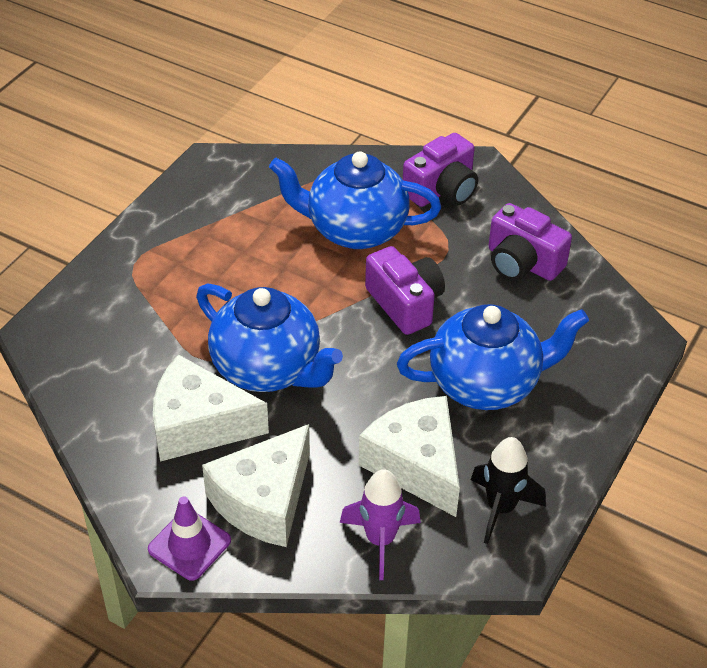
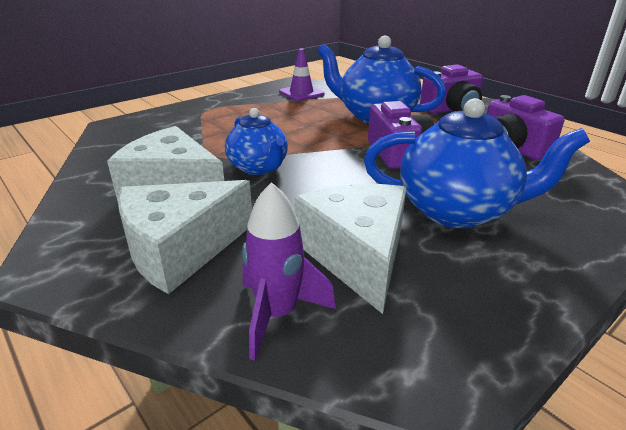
camera: 20 degrees right, 15 degrees down
(189, 545) = (76, 267): purple traffic cone -> purple traffic cone (301, 93)
(268, 369) = (258, 168): blue teapot -> blue teapot, size x0.62
(501, 508) = (444, 319): black rocket -> none

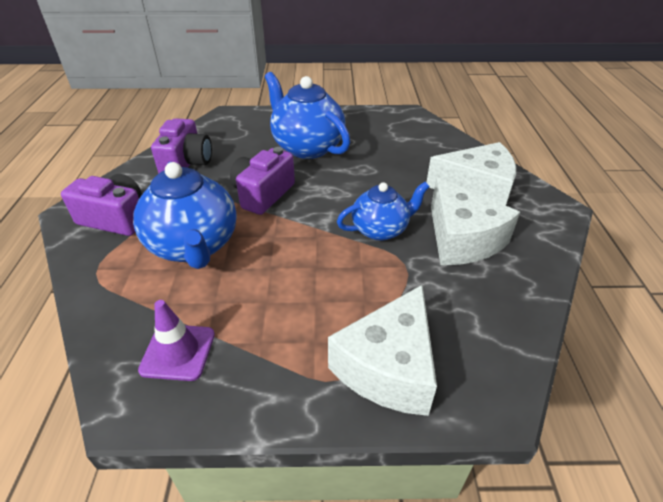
camera: 140 degrees left, 10 degrees up
(258, 168) = (380, 230): blue teapot -> blue teapot turned 60 degrees clockwise
(277, 315) = (447, 146): purple rocket -> none
(357, 255) = (389, 151): white cheese -> white cheese (388, 367)

